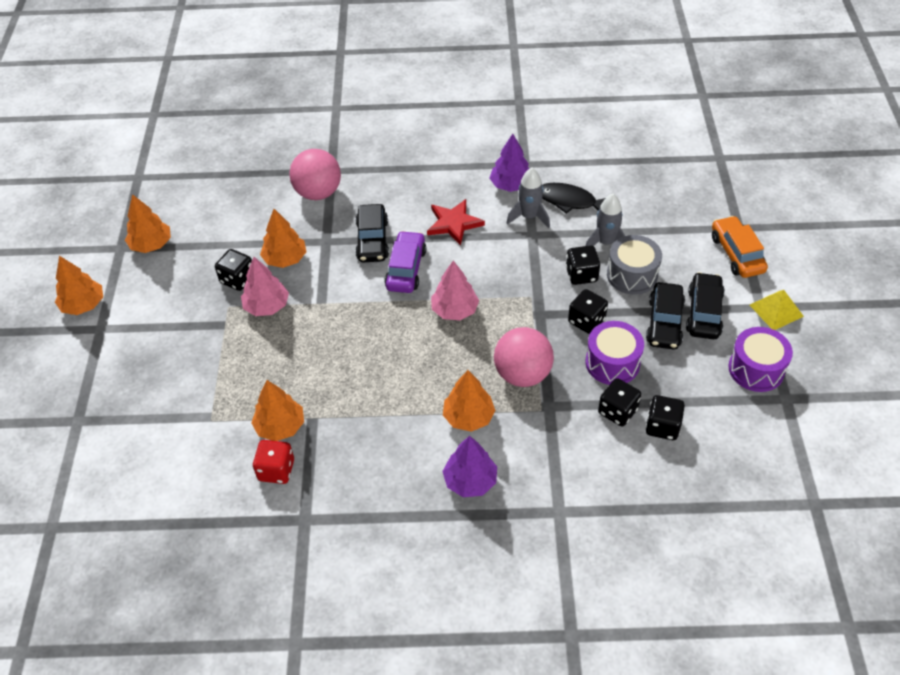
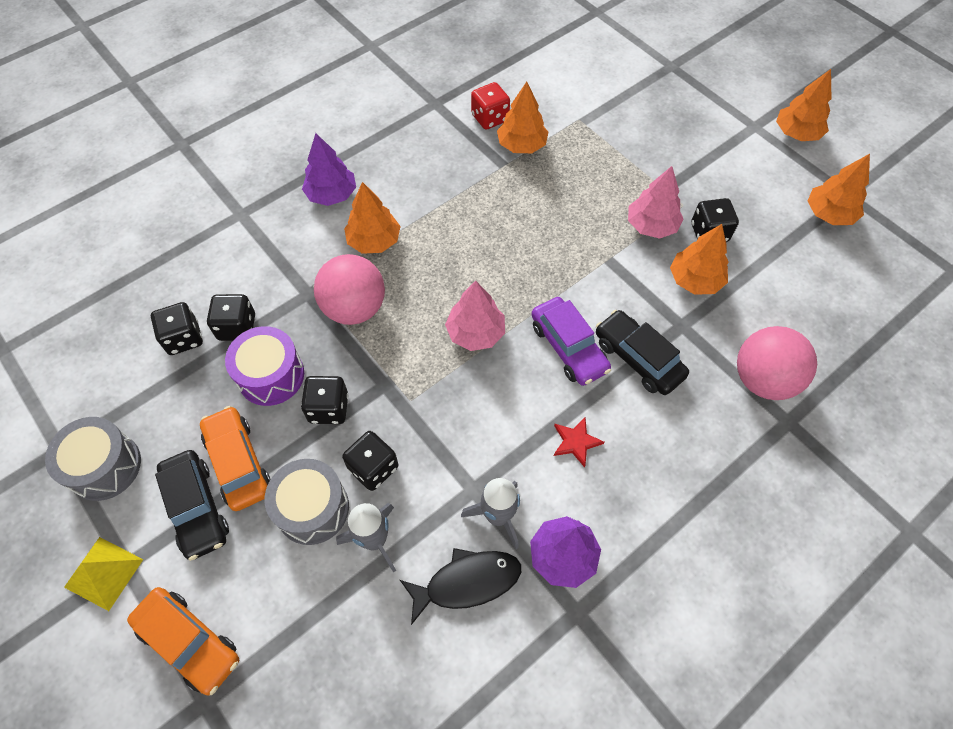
camera: 140 degrees right, 10 degrees up
(453, 223) = (576, 442): red star -> red star, size x0.62
(664, 322) = (238, 463): black car -> orange car
(756, 369) = (105, 466): purple drum -> grey drum

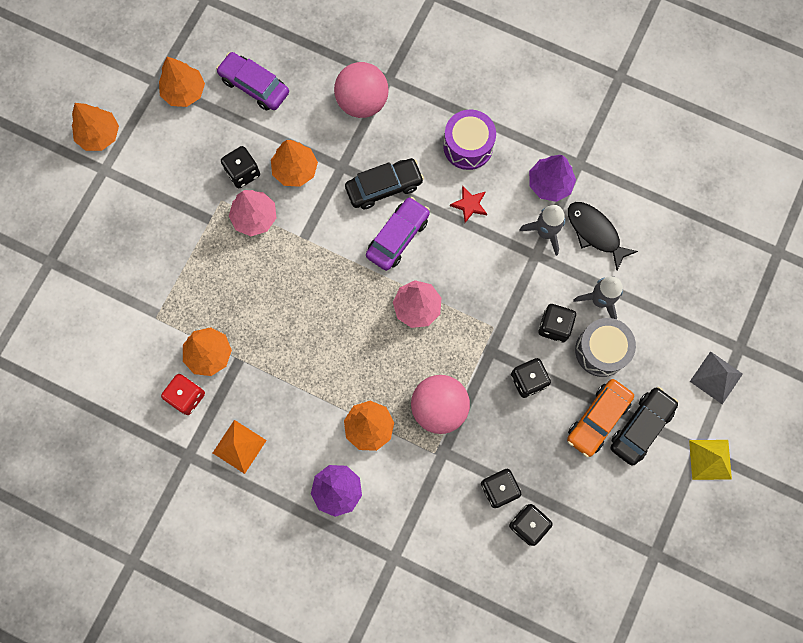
camera: 115 degrees left, 15 degrees up
(105, 466) = (648, 511): grey drum -> none
(189, 642) = (716, 377): orange car -> grey pyramid
(271, 375) = (524, 437): purple drum -> purple drum (468, 146)
(420, 139) = (239, 446): none -> orange pyramid
(638, 358) = (384, 187): black car -> black car turned 135 degrees counterclockwise
(818, 279) = (254, 86): none -> purple car

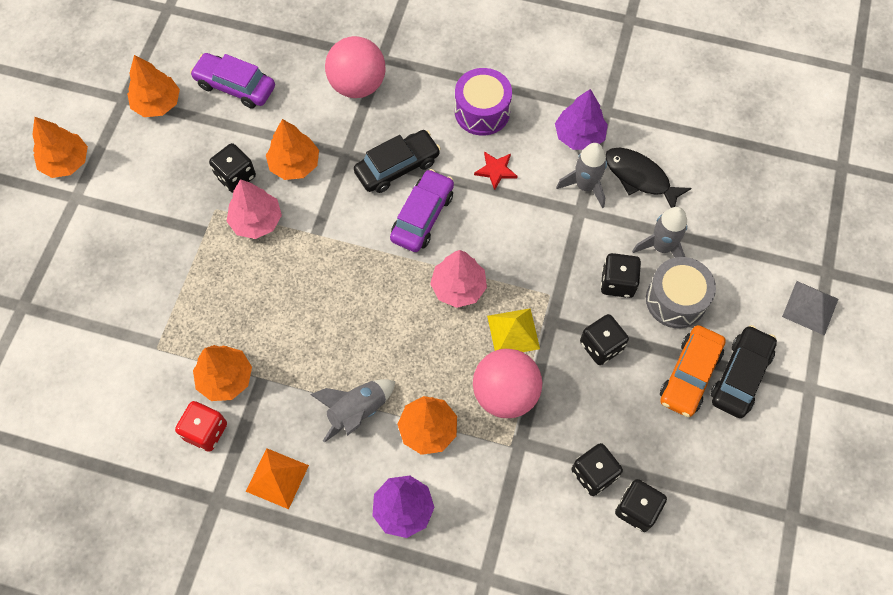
camera: 10 degrees left, 10 degrees down
(313, 401) = (357, 411): none -> grey rocket
(710, 459) = (827, 398): yellow pyramid -> yellow pyramid (513, 332)

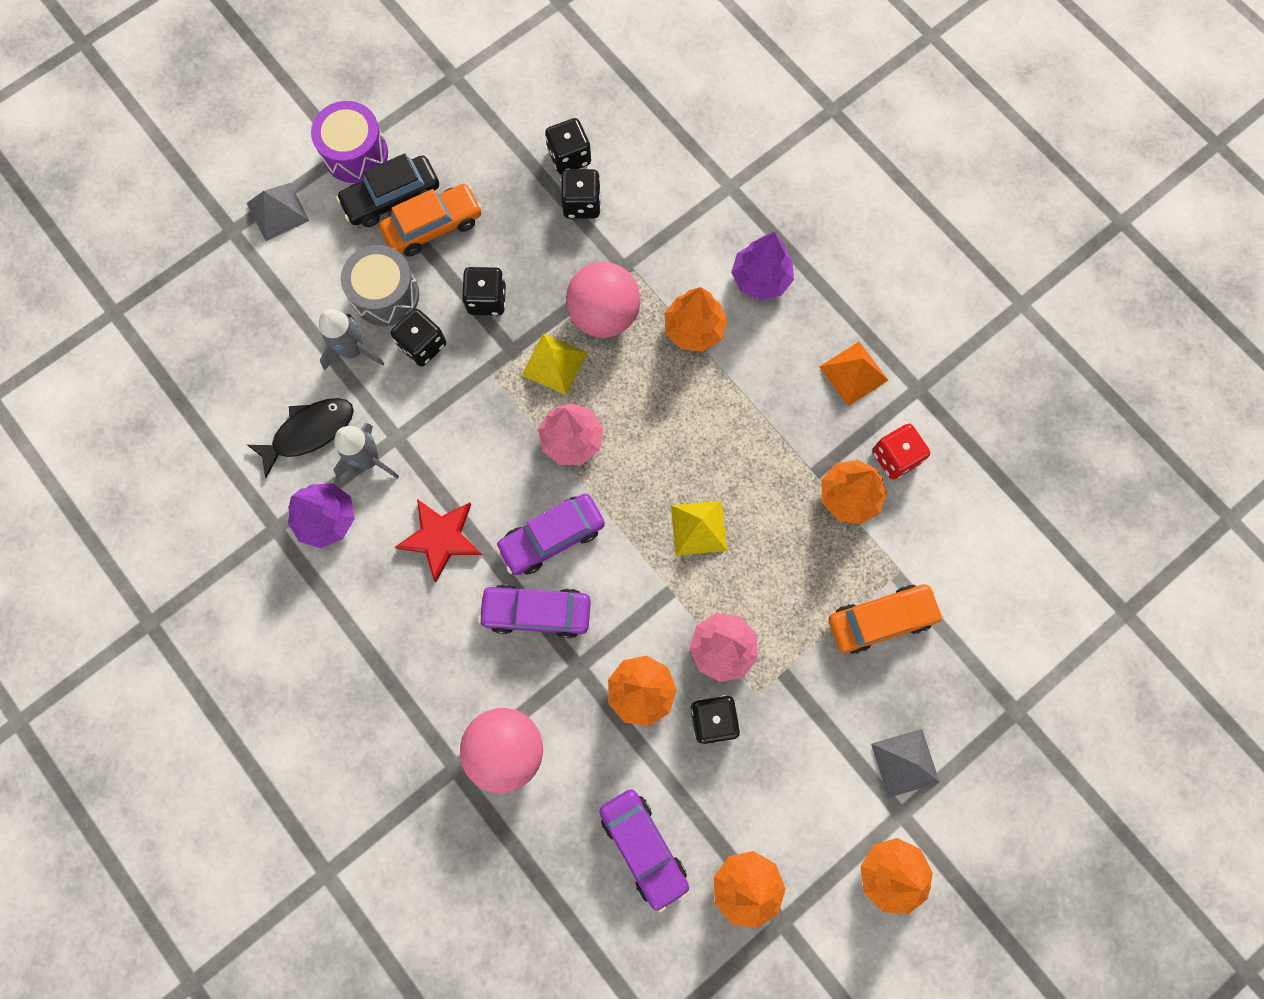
camera: 145 degrees left, 10 degrees up
(88, 228) = (905, 763): none -> grey pyramid
(153, 306) = (881, 620): none -> orange car
(324, 286) = (698, 527): none -> yellow pyramid
(357, 411) = (746, 385): grey rocket -> none
(397, 167) = (536, 612): black car -> purple car
(482, 111) = (400, 618): purple drum -> purple drum (355, 154)
(496, 170) = (441, 538): red star -> red star, size x1.60
(640, 177) = (309, 432): black fish -> black fish turned 105 degrees counterclockwise

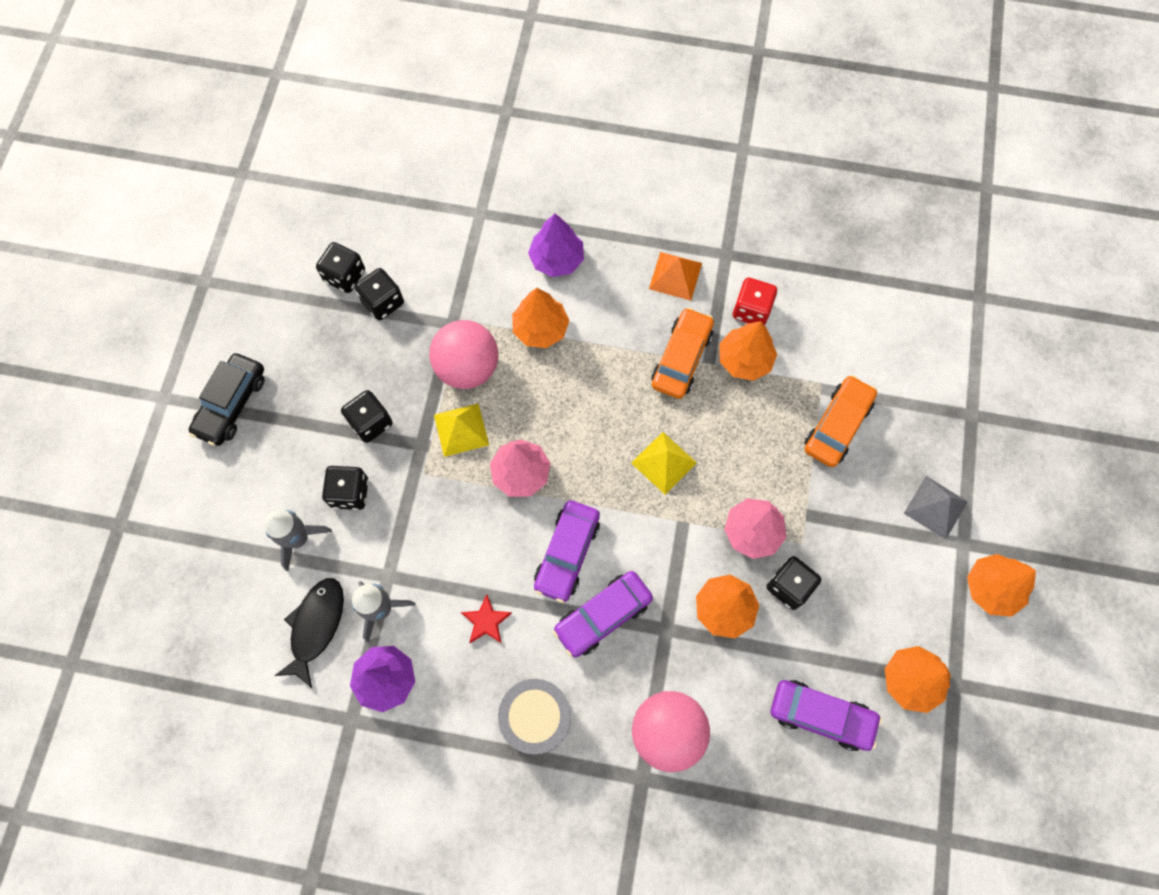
camera: 40 degrees left, 5 degrees down
(277, 211) = (146, 482): grey pyramid -> none
(355, 154) = (174, 393): purple drum -> none
(386, 295) = (289, 478): grey drum -> grey drum (536, 717)
(433, 226) = (283, 400): orange car -> orange car (681, 358)
(441, 538) = (486, 621): red star -> red star, size x0.62

